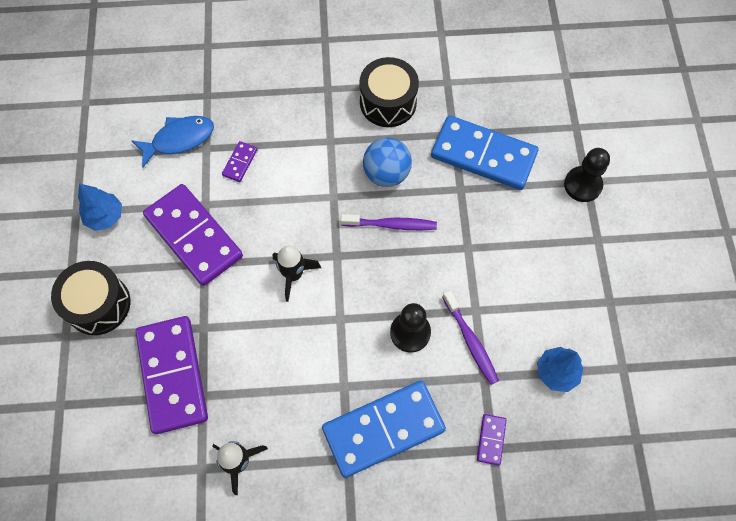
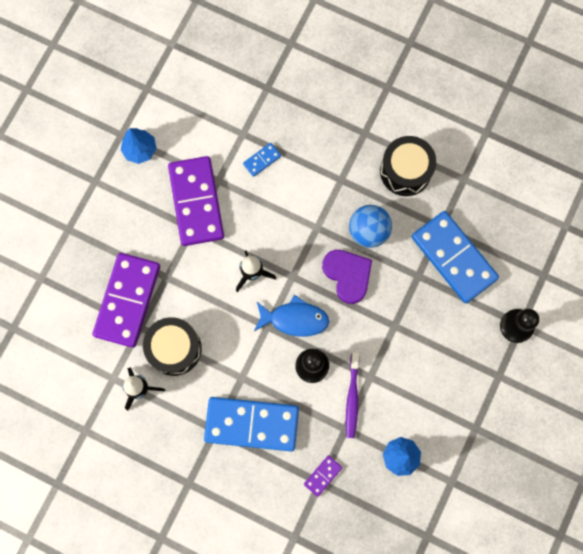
camera: 30 degrees right, 10 degrees up
(98, 304) = (102, 217): black drum -> black drum (174, 349)
(179, 139) = (226, 115): blue fish -> blue fish (295, 319)
(240, 162) = (262, 160): purple domino -> blue domino
(391, 225) = (348, 275): purple toothbrush -> purple heart

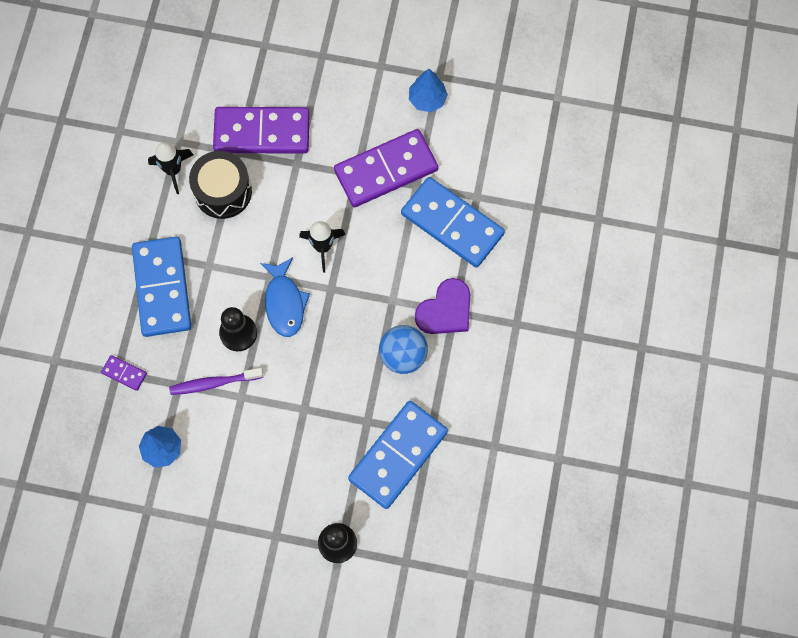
camera: 75 degrees right, 5 degrees down
(262, 160) = (452, 224): blue domino -> blue domino, size x2.39
(348, 275) = (347, 345): purple heart -> purple heart (445, 310)
(405, 171) = (484, 379): black drum -> none

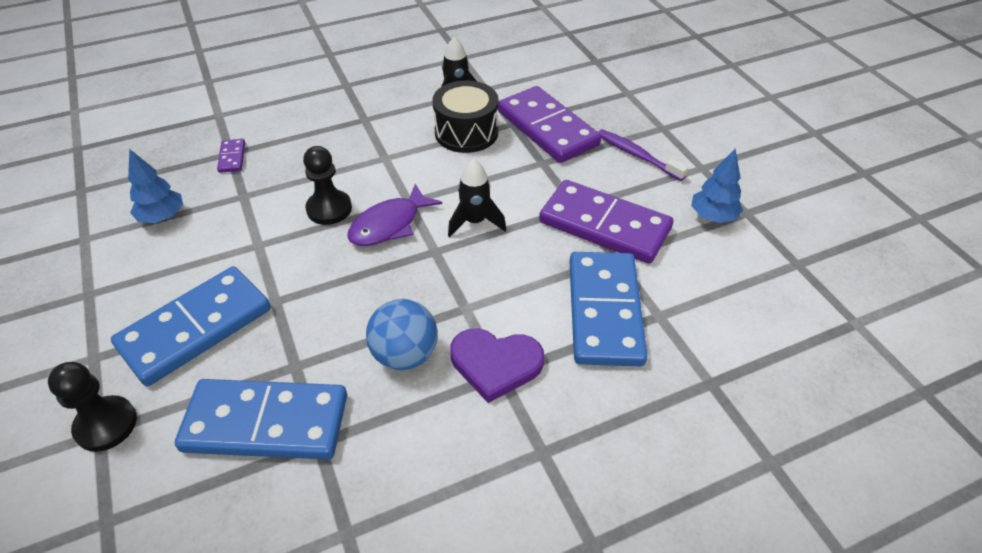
camera: 55 degrees right, 25 degrees down
(162, 288) = (337, 141): blue domino -> blue domino (196, 328)
(214, 383) = (260, 218): purple toothbrush -> purple toothbrush (637, 155)
(284, 303) = (389, 225): blue fish -> purple fish

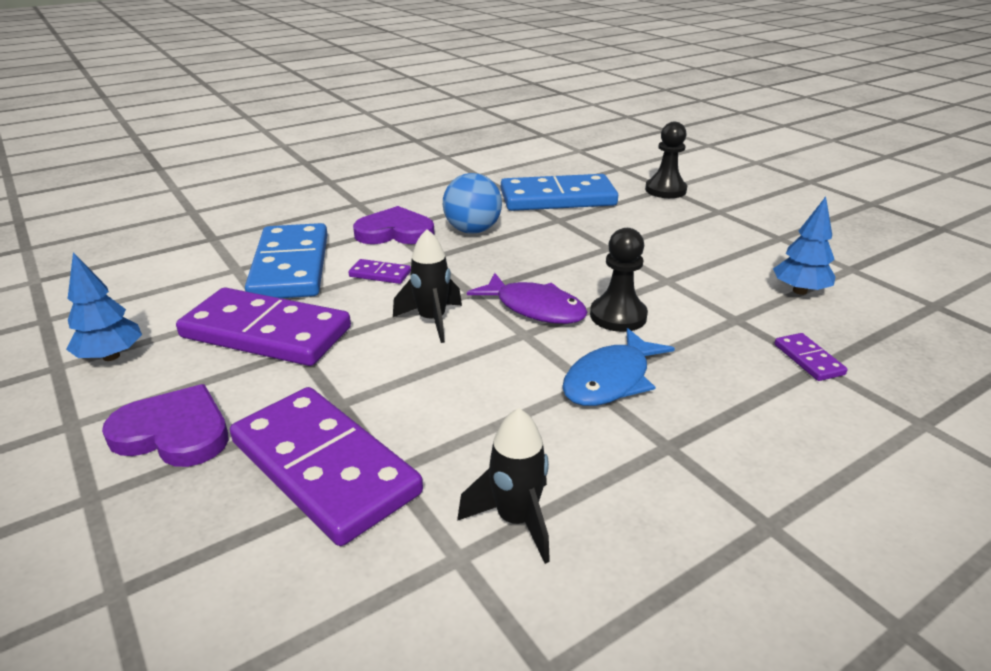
camera: 170 degrees right, 15 degrees down
(196, 328) = (659, 228): blue domino -> none
(370, 158) = (611, 380): none -> blue fish
(389, 225) = (535, 308): purple fish -> purple fish turned 90 degrees clockwise
(466, 132) = (474, 440): black drum -> none
(515, 287) = (380, 274): none -> purple domino
(637, 155) = (174, 432): purple toothbrush -> purple heart

